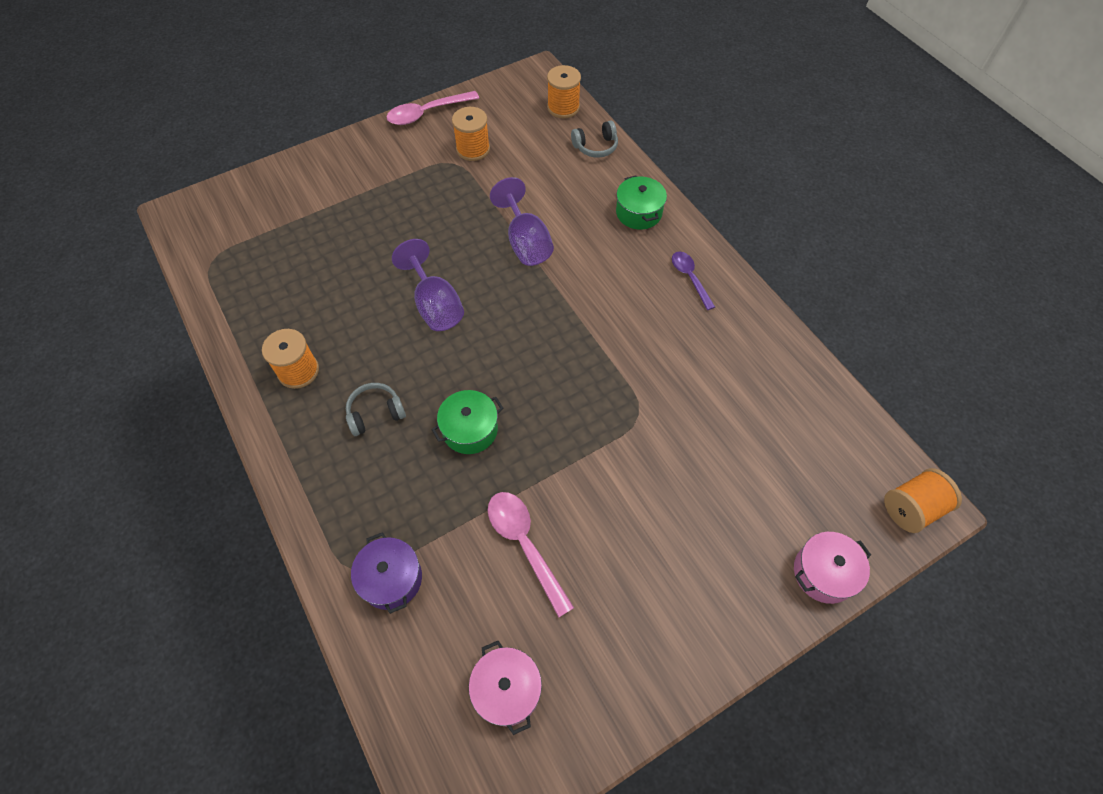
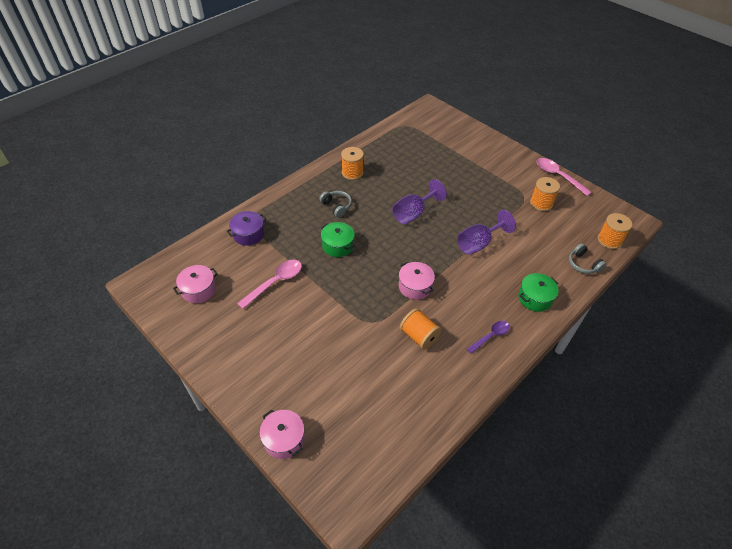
camera: 75 degrees right, 10 degrees down
(585, 341) = (415, 286): none -> pink pot
(912, 508) = (343, 498): orange spool -> orange spool (419, 336)

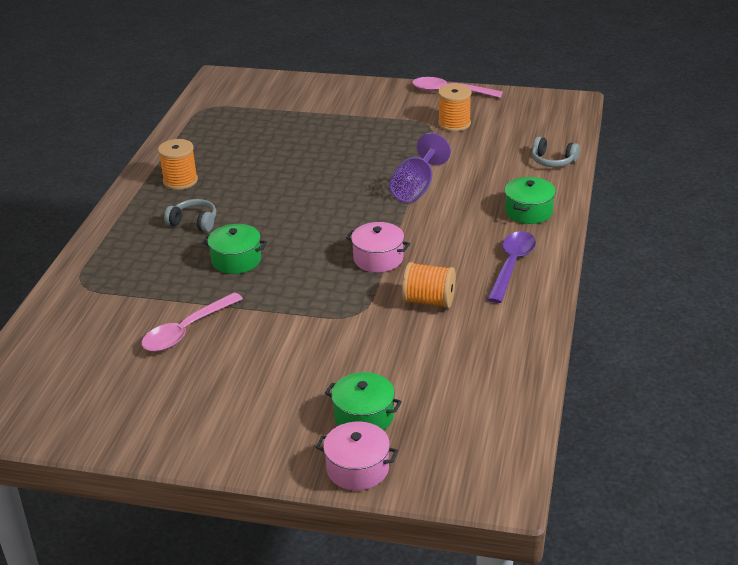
camera: 30 degrees left, 15 degrees down
(198, 290) = (80, 385): pink pot -> none
(248, 234) = (93, 299): purple pot -> none
(275, 282) = (186, 331): pink spoon -> pink spoon turned 150 degrees counterclockwise
(316, 402) = (364, 417): none -> green pot
(413, 213) = (306, 191): purple goblet -> none
(490, 336) = (511, 265): purple spoon -> purple spoon, size x1.52
(609, 240) = (561, 129): orange spool -> none

